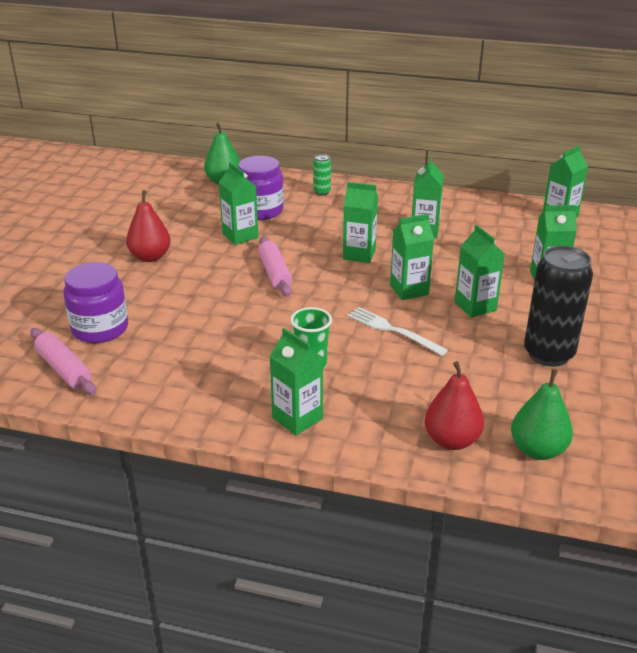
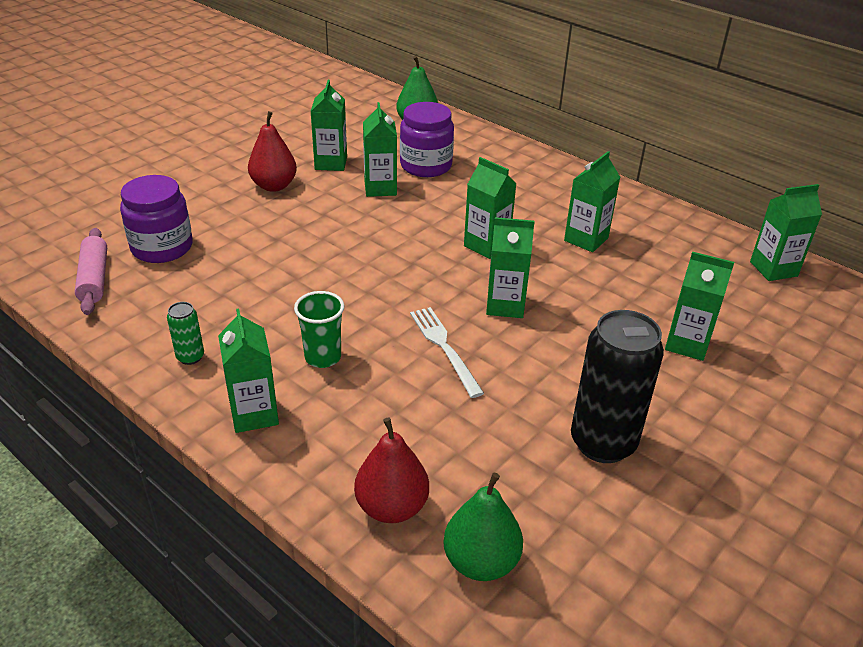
camera: 25 degrees right, 5 degrees up
(275, 273) = (378, 240): pink rolling pin -> none
(322, 192) = (509, 162): green can -> green can (190, 357)
(475, 306) = (565, 350): green carton -> green carton (331, 163)

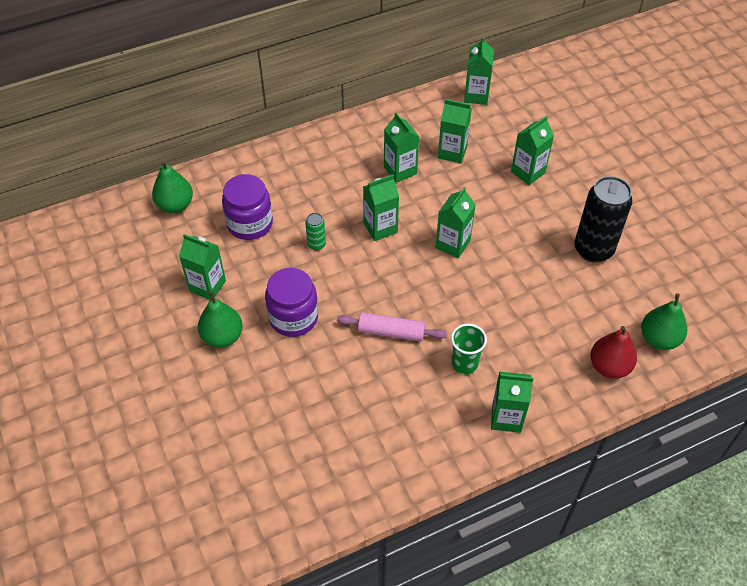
camera: 65 degrees left, 15 degrees up
(94, 279) = (301, 496): pink rolling pin -> pink rolling pin (391, 332)
(162, 247) = (278, 439): purple jar -> purple jar (293, 317)
(190, 357) = (432, 444): green can -> green can (316, 244)
(274, 186) = (222, 336): red pear -> green pear
(380, 188) = (267, 264): green carton -> green carton (452, 152)
(444, 348) = (482, 293): white fork -> none

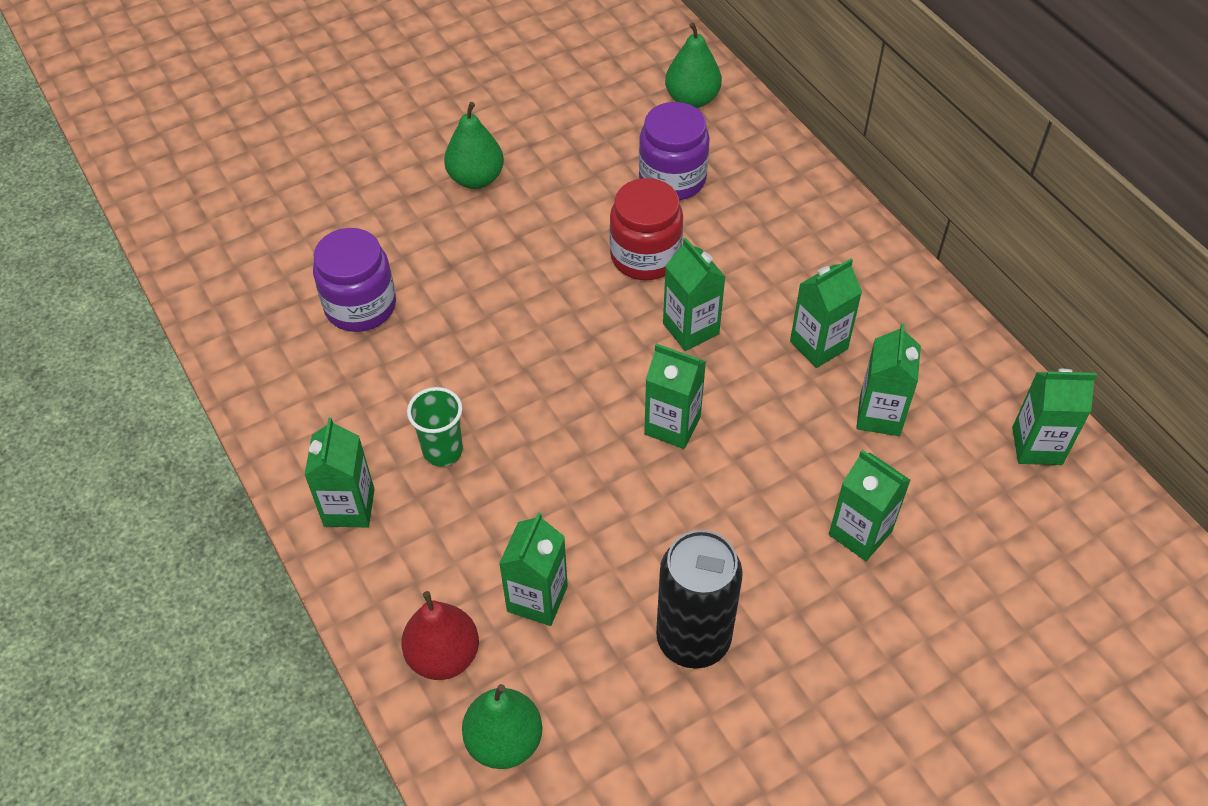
camera: 85 degrees right, 0 degrees up
(207, 286) = (557, 152): green carton -> green carton (537, 599)
(293, 317) = (512, 246): purple jar -> purple jar (360, 306)
(316, 244) = (645, 256): green can -> red jar
(391, 332) = (495, 357): pink rolling pin -> none

